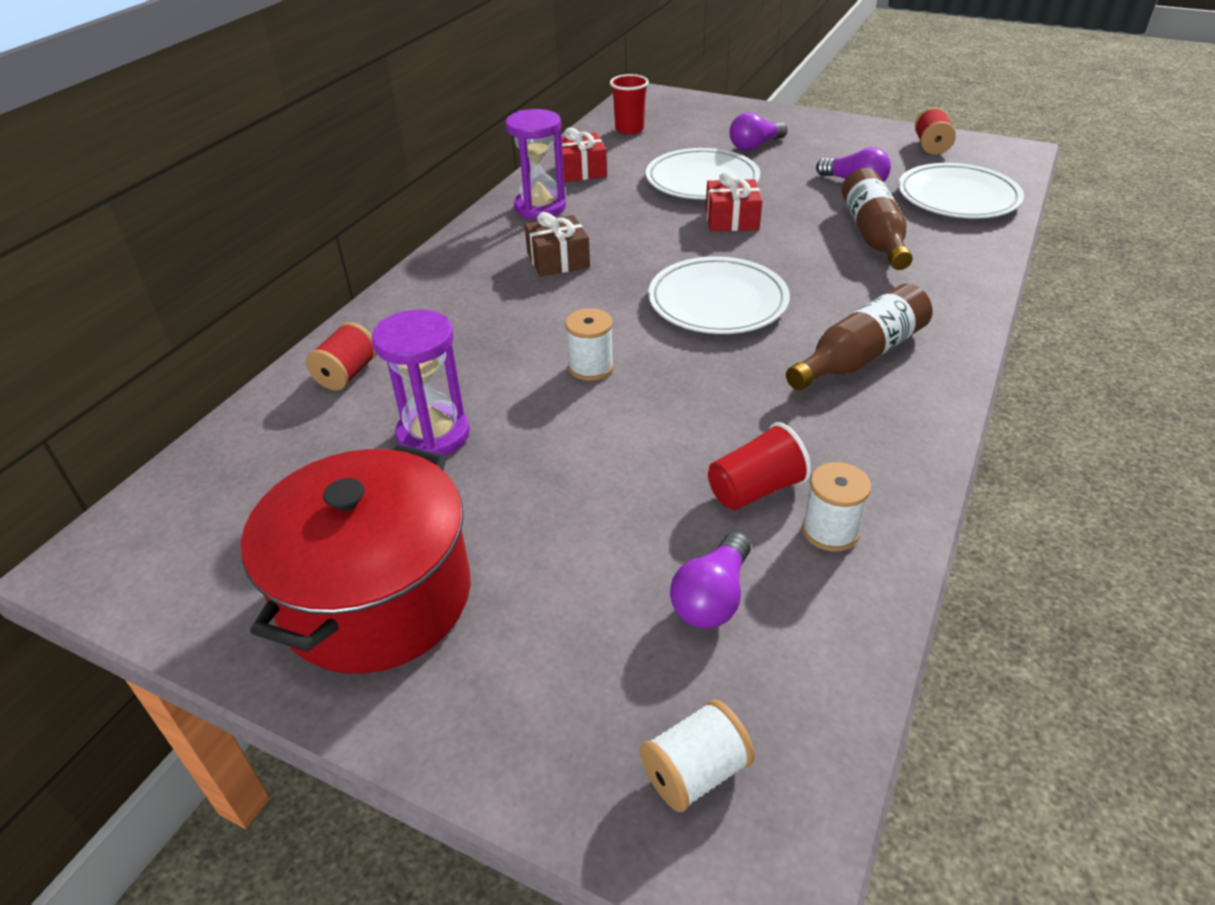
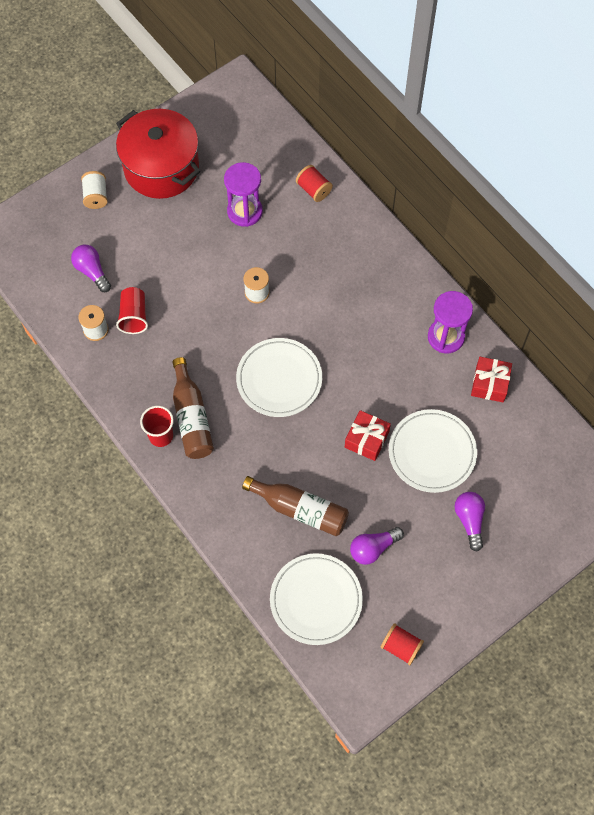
camera: 115 degrees right, 25 degrees up
(558, 260) = (371, 320): brown gift -> none
(629, 129) = (547, 449): red cup -> red cup (161, 436)
(695, 772) = (33, 233): white spool -> white spool (96, 196)

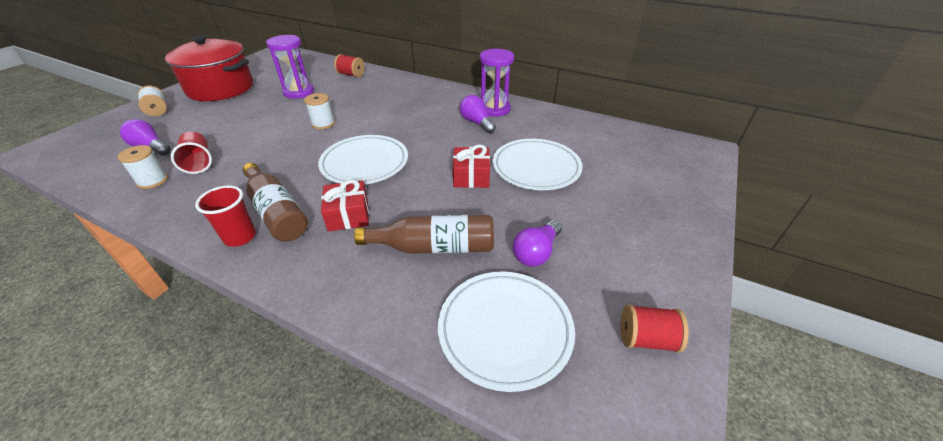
camera: 25 degrees left, 25 degrees down
(469, 520) = (609, 199): purple light bulb -> purple light bulb (476, 123)
(490, 384) = (547, 121): red gift -> red gift (348, 215)

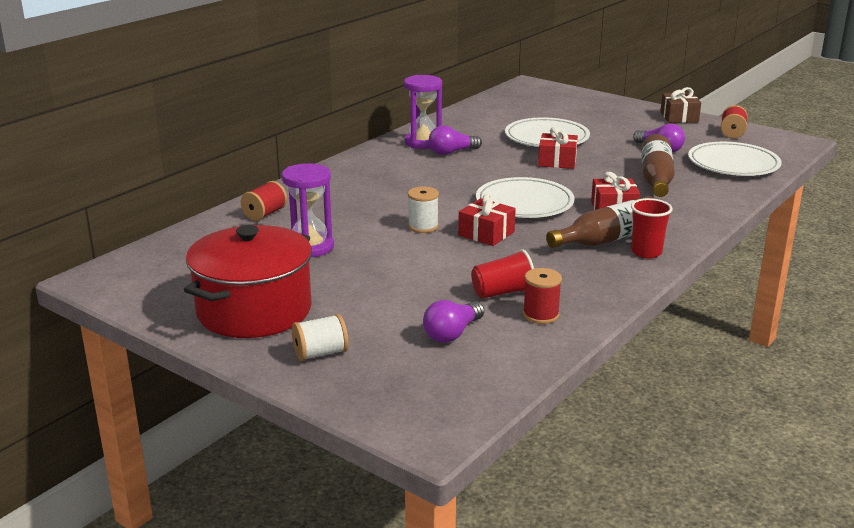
camera: 80 degrees left, 15 degrees down
(153, 181) = (541, 315): white spool -> red spool
(305, 149) = (486, 233): none -> red gift
(680, 275) = (679, 117): none -> brown gift

